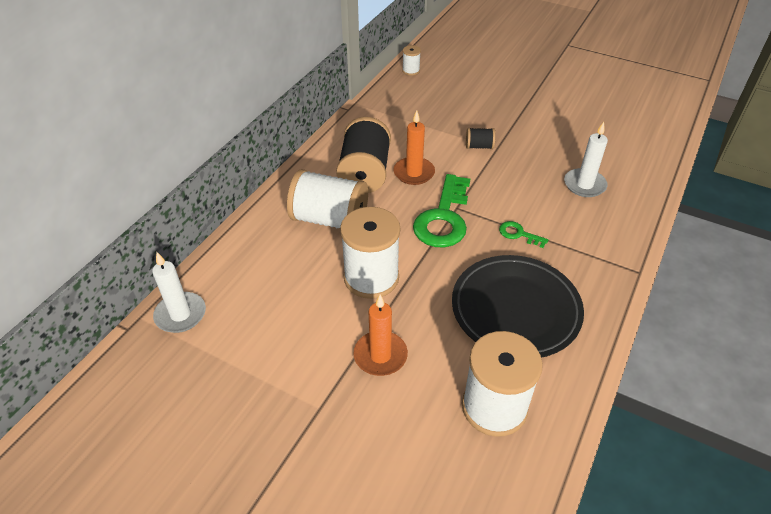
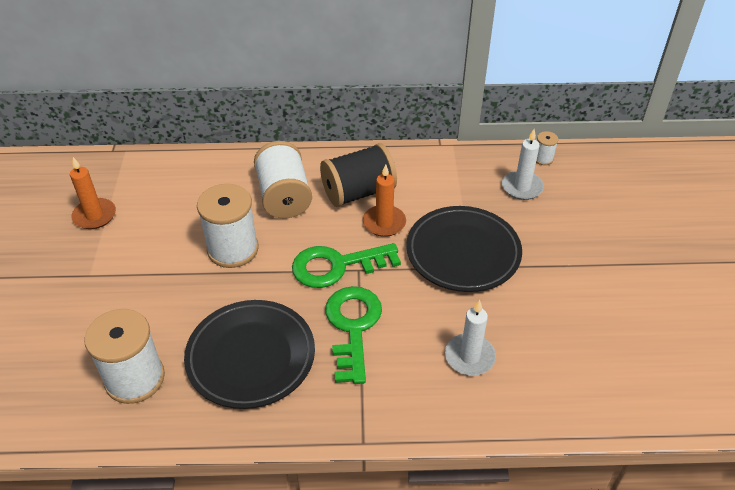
camera: 60 degrees right, 0 degrees up
(180, 314) = (137, 167): white candle -> white candle (522, 187)
(380, 355) = (153, 288): orange candle -> orange candle (94, 216)
(479, 146) = (463, 253): black spool -> black plate
(518, 234) = (353, 327): green key -> green key, size x2.19

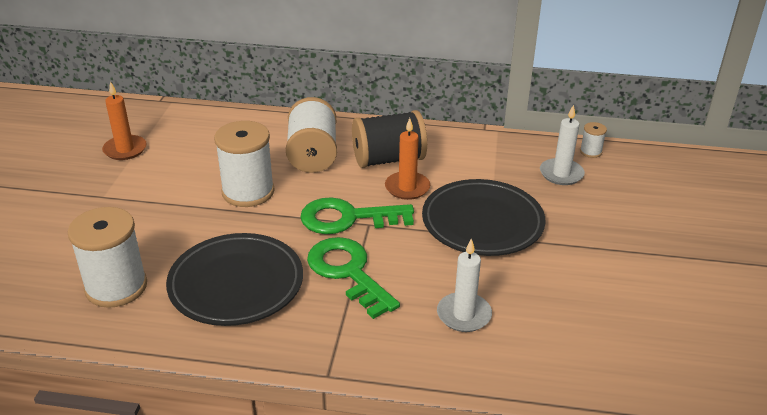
camera: 10 degrees right, 10 degrees down
(353, 327) = (348, 272): green key -> green key turned 45 degrees counterclockwise

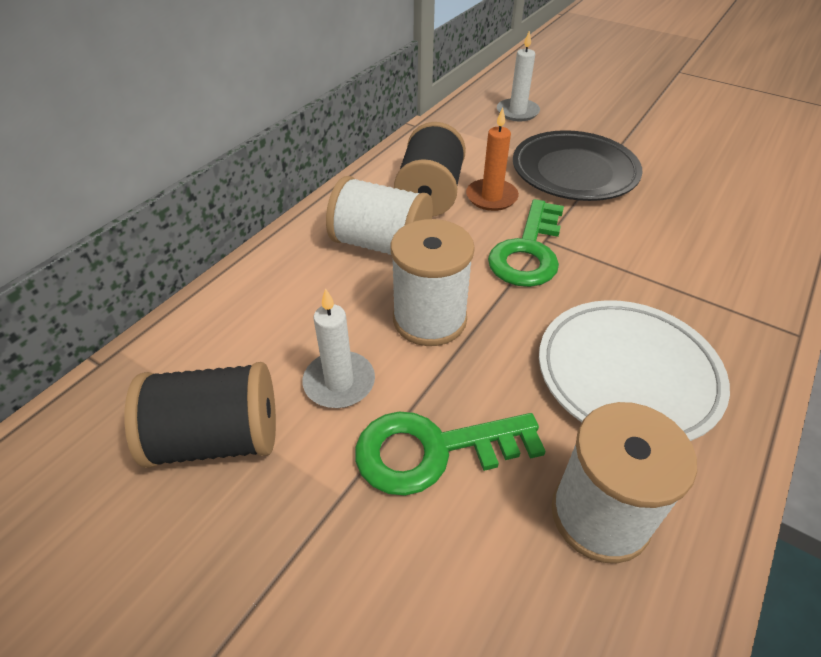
camera: 65 degrees left, 10 degrees up
(125, 149) = (217, 439): orange candle -> black spool
(236, 284) = (627, 375): black plate -> white plate
(348, 272) = (628, 276): green key -> green key (433, 451)
(464, 315) = (712, 222): white candle -> white candle (339, 382)
(590, 152) = (492, 90): white spool -> none

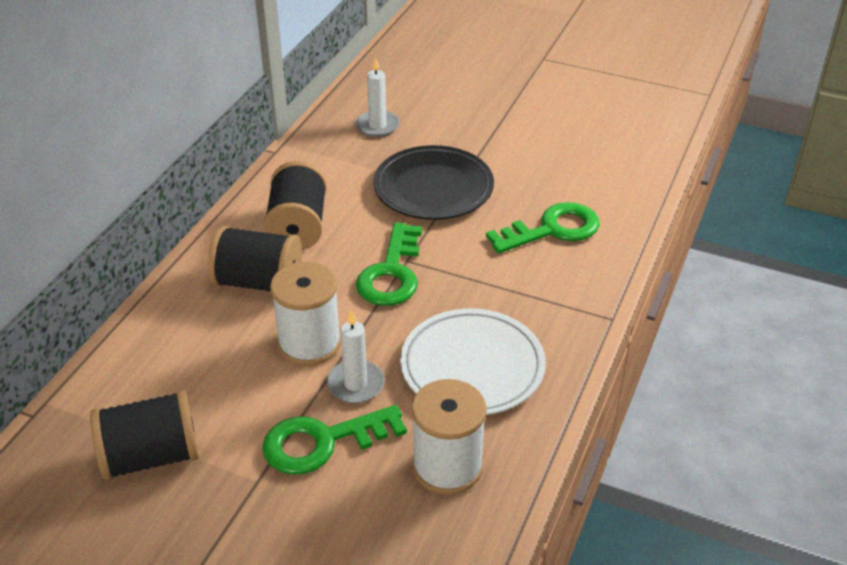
camera: 10 degrees left, 5 degrees down
(339, 382) = (241, 403): white candle -> white candle (355, 384)
(381, 245) = (258, 282): white spool -> black spool
(491, 197) = (356, 224): orange candle -> none
(709, 225) = (552, 229): none -> green key

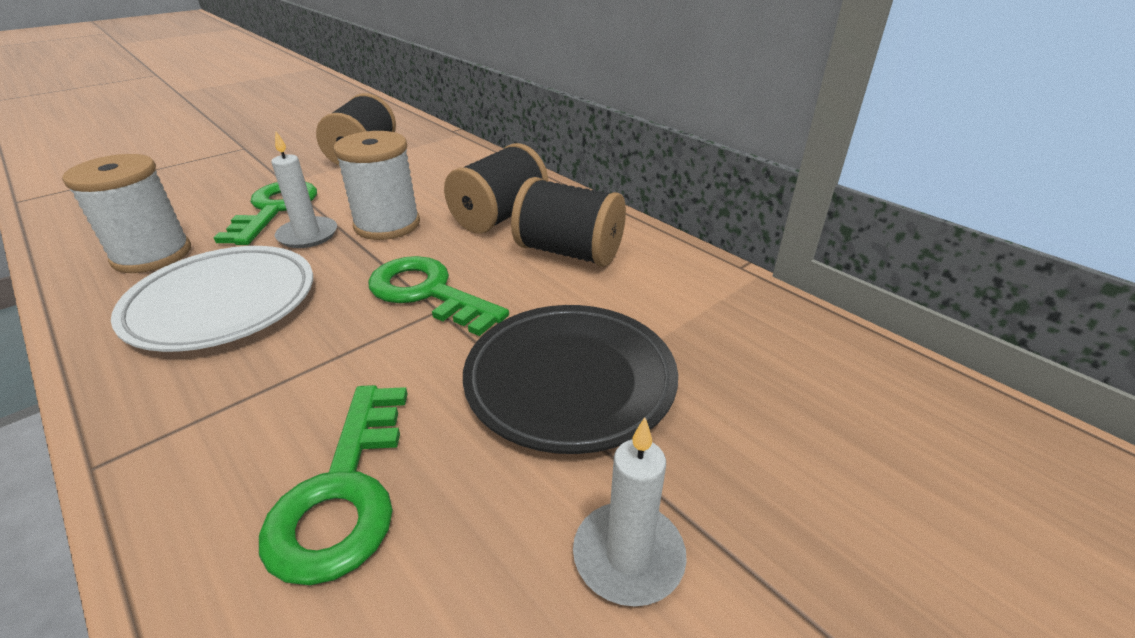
camera: 115 degrees right, 5 degrees down
(377, 126) = (786, 373): white candle -> white candle (628, 556)

